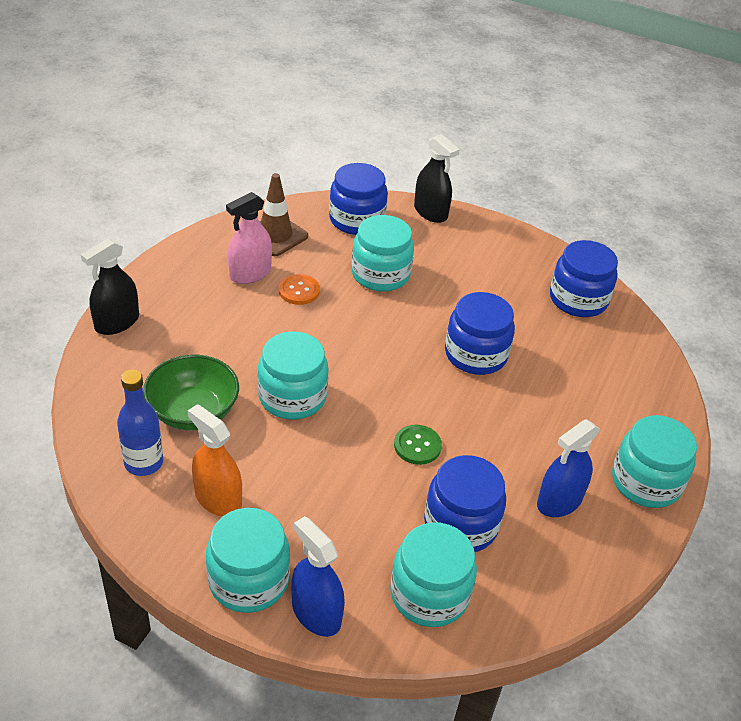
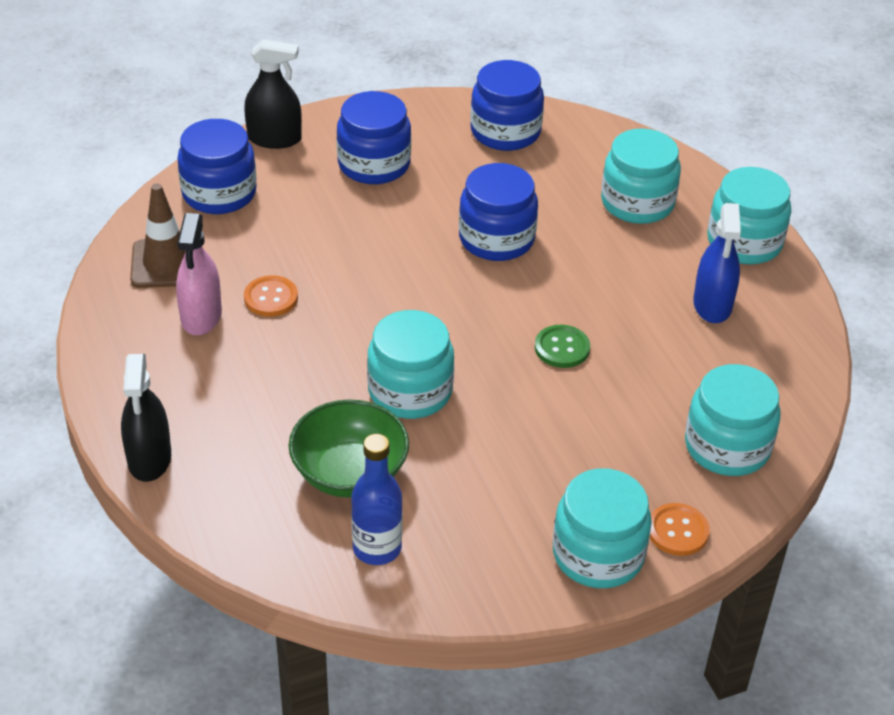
camera: 45 degrees left, 0 degrees up
(218, 499) = (481, 520): orange spray bottle -> none
(316, 613) = (677, 531): blue spray bottle -> orange button
(380, 274) = (318, 229): turquoise jar -> turquoise jar (637, 203)
(460, 524) = (675, 379): blue jar -> blue jar (374, 164)

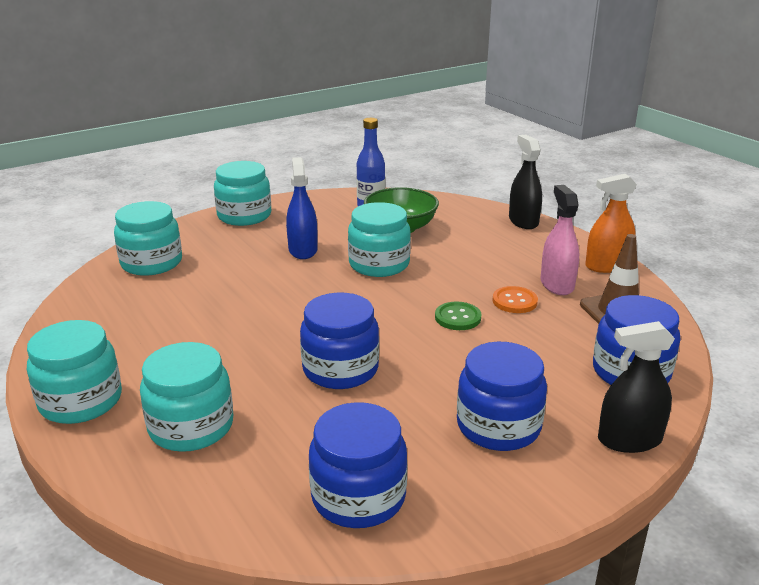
camera: 170 degrees right, 15 degrees down
(111, 338) = (607, 266): none -> orange spray bottle
(562, 348) = (270, 299): green button -> green button (457, 317)
(677, 531) = (195, 227): orange button -> none
(712, 305) = (134, 343): blue spray bottle -> blue spray bottle (303, 250)

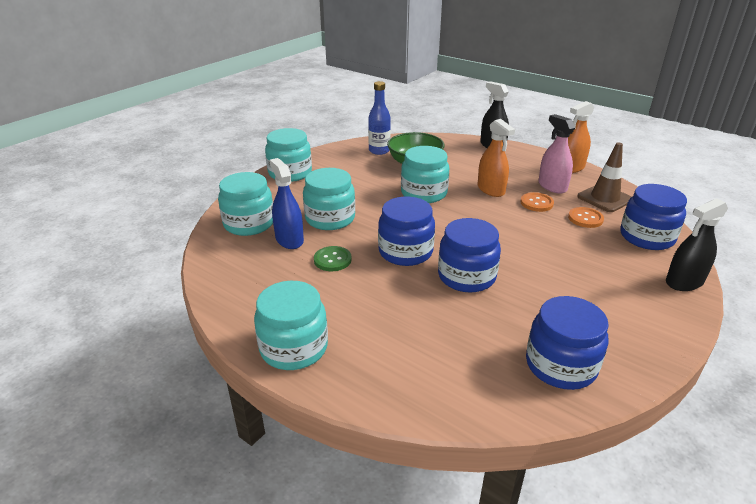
camera: 20 degrees left, 5 degrees up
(191, 427) = (399, 346): turquoise jar -> turquoise jar (330, 218)
(303, 250) = (359, 192): blue spray bottle -> blue spray bottle (289, 239)
(457, 317) = (511, 222): green button -> green button (332, 260)
(469, 274) = (491, 189): none -> orange spray bottle
(498, 426) = (602, 292): blue jar -> blue jar (405, 252)
(564, 332) = (585, 218): none -> orange button

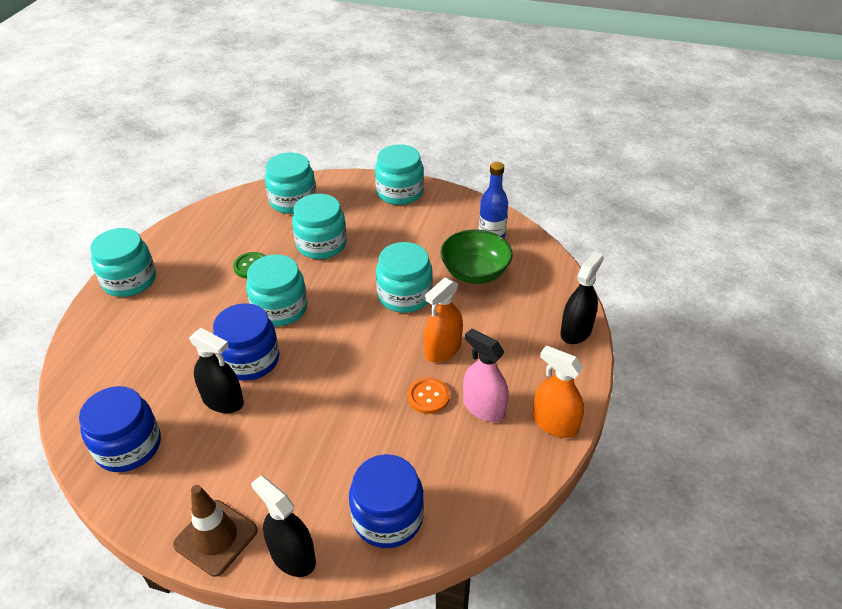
camera: 70 degrees right, 10 degrees up
(289, 239) = (275, 231): blue spray bottle -> none
(405, 252) = (280, 308): blue jar -> turquoise jar
(513, 298) = (223, 400): none -> black spray bottle
(552, 186) = (484, 407): pink spray bottle -> pink spray bottle turned 90 degrees counterclockwise
(585, 218) = (410, 449): orange button -> none
(604, 198) = (477, 467): brown traffic cone -> brown traffic cone (216, 537)

